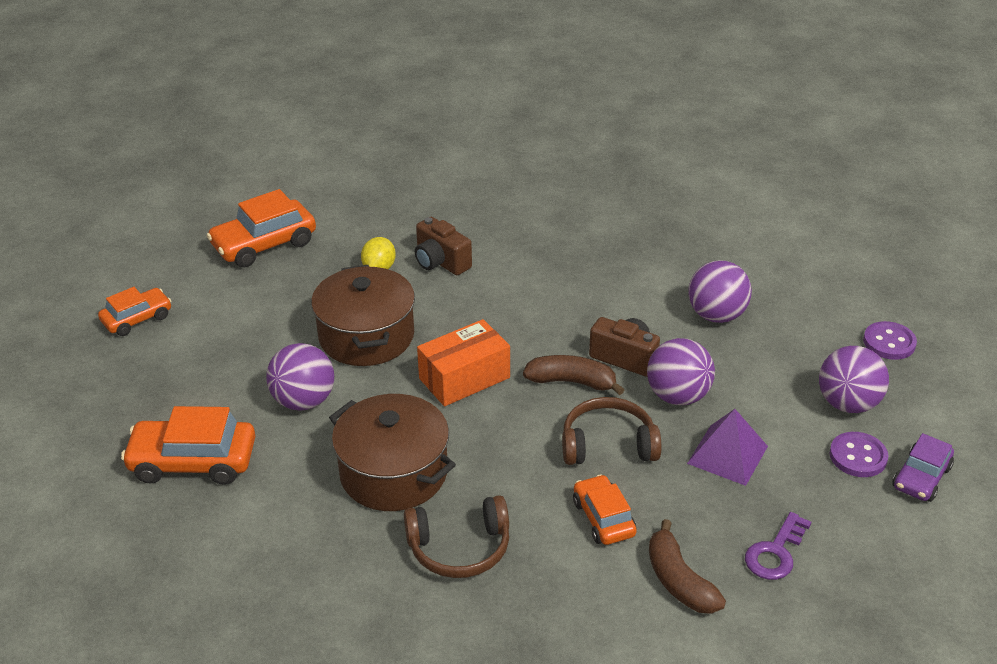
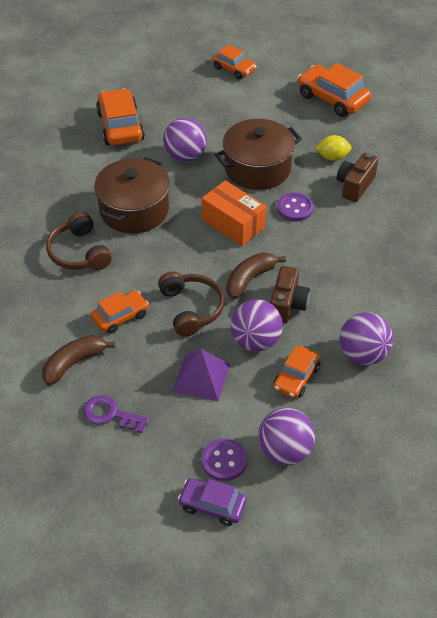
camera: 75 degrees right, 10 degrees up
(572, 382) = (249, 279): brown banana -> brown banana turned 135 degrees counterclockwise
(741, 373) = (296, 377): none -> orange car
(889, 342) = (377, 479): purple button -> purple button (295, 208)

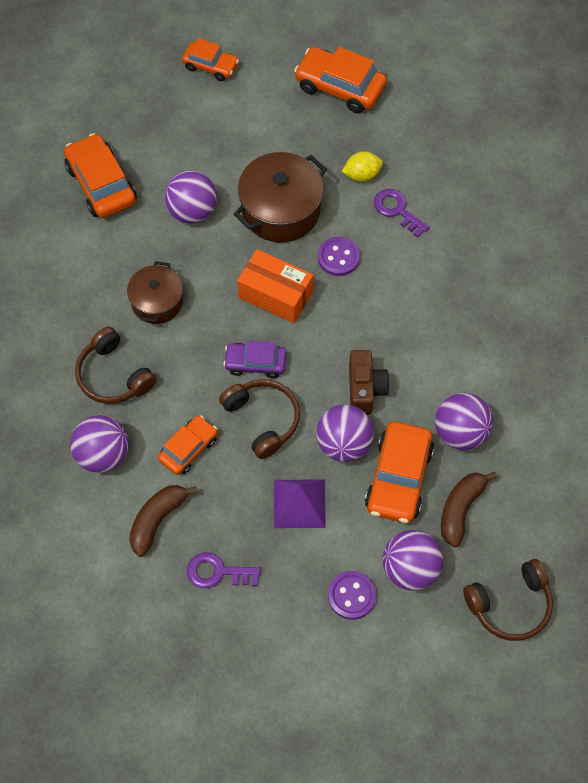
camera: 15 degrees left, 15 degrees up
(48, 306) = (103, 454): none -> purple ball
(134, 210) = (157, 302): brown pot -> brown pot, size x0.63
(212, 505) = (354, 649): purple car -> purple car (255, 363)
(249, 279) = (315, 366): brown banana -> brown banana (460, 509)
(296, 377) = (398, 478): orange car -> orange car, size x1.61
(355, 186) = (397, 210): brown camera -> purple key
(371, 503) = (510, 604): none -> brown headphones

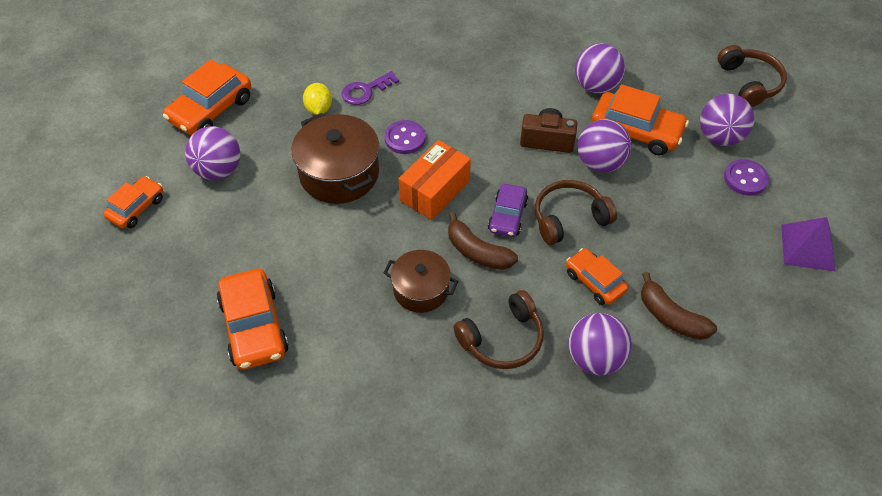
camera: 80 degrees left, 10 degrees down
(101, 184) = (254, 327): orange car -> orange car turned 90 degrees counterclockwise
(192, 211) = (317, 246): purple ball -> purple ball (218, 170)
(217, 572) = (725, 273): purple key -> none
(299, 503) = (657, 202): purple pyramid -> purple pyramid (807, 247)
(460, 509) = (666, 97): brown banana -> brown banana (477, 252)

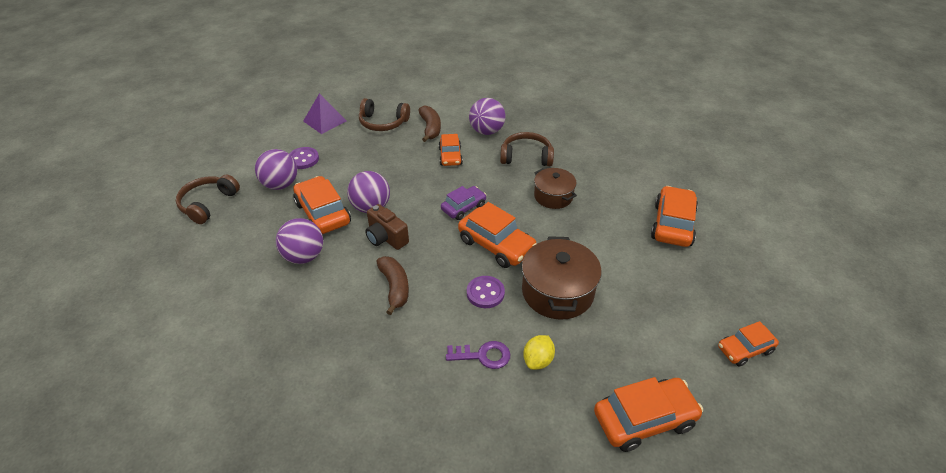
camera: 145 degrees left, 10 degrees down
(218, 170) = (659, 347): purple ball -> none
(435, 190) = (496, 245): orange box -> orange car
(477, 252) = (501, 198): brown banana -> brown banana (395, 287)
(569, 218) = (428, 189): brown headphones -> brown headphones (383, 122)

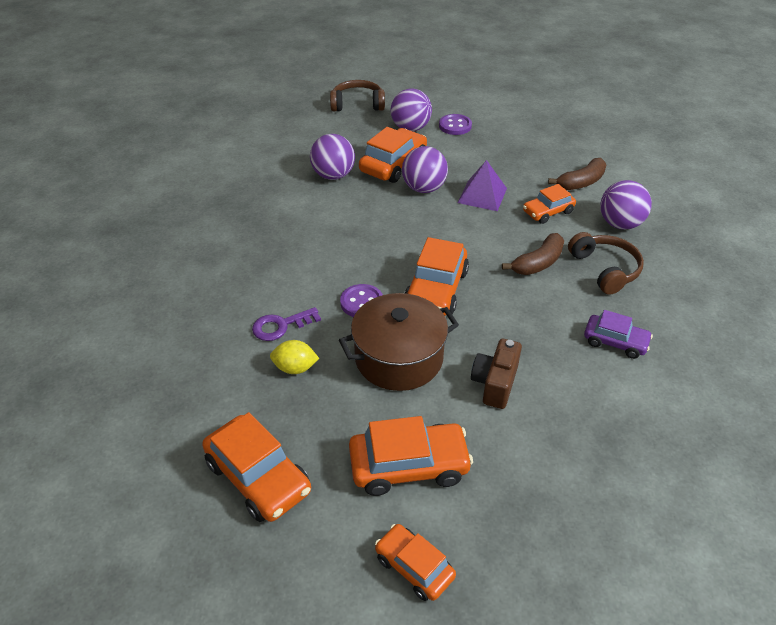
camera: 65 degrees right, 0 degrees up
(325, 121) = (521, 115): purple pyramid -> purple pyramid (482, 195)
(383, 122) = (557, 149): brown headphones -> none
(386, 238) = (390, 212): brown camera -> brown camera (495, 383)
(395, 287) = (331, 240): brown banana -> brown banana (538, 263)
(463, 207) = (474, 248): purple car -> purple car (615, 342)
(483, 355) = (281, 326): purple key -> purple key turned 90 degrees clockwise
(553, 196) = (553, 312): brown pot -> none
(672, 224) = (598, 443): orange car -> orange car (409, 466)

